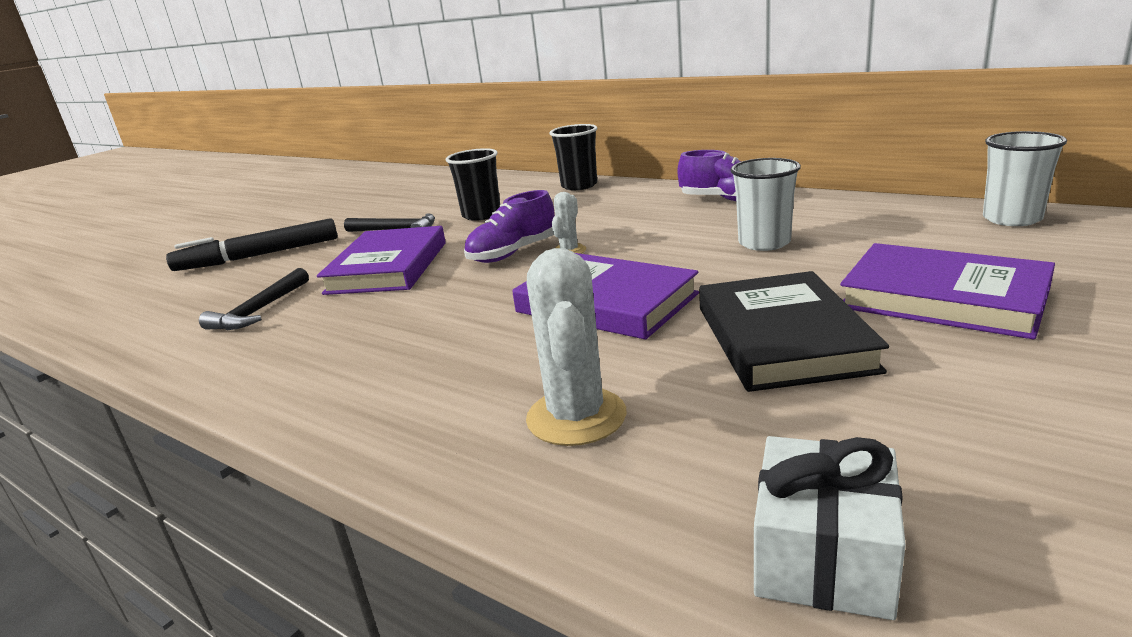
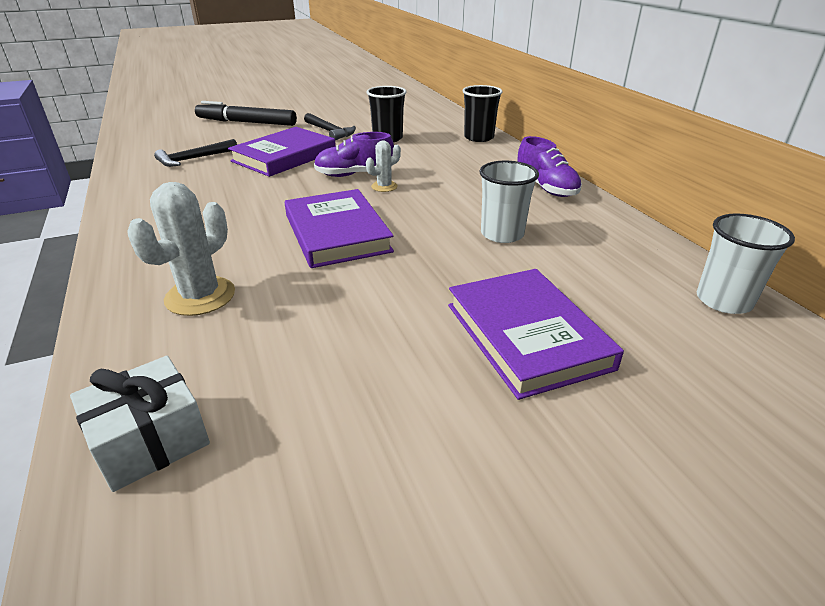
camera: 30 degrees right, 10 degrees up
(782, 338) = (376, 308): black book -> none

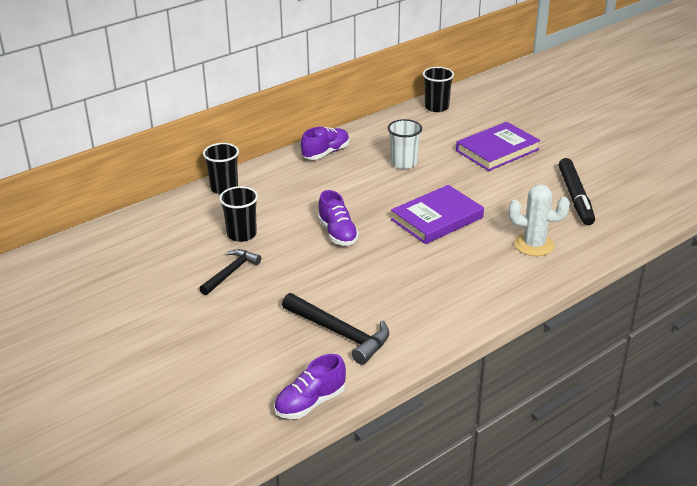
camera: 105 degrees left, 0 degrees up
(131, 142) = (310, 403): none -> purple shoe
(150, 440) = (624, 221): white gift -> none
(194, 159) = (340, 333): black hammer -> black hammer, size x1.51
(246, 122) = (215, 340): black marker -> black marker (575, 197)
(284, 156) = (312, 280): purple book -> none
(384, 186) = (354, 215): white cactus -> none
(723, 301) = (436, 107): white cup -> black cup

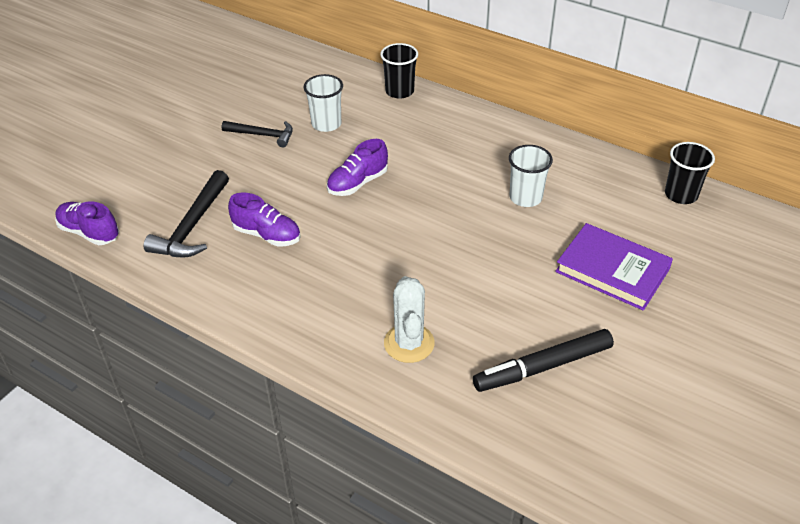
camera: 70 degrees right, 10 degrees up
(241, 234) = (326, 124): black cup -> white cup
(326, 153) = (508, 136): purple shoe -> purple shoe (267, 235)
(437, 218) = (423, 249): purple book -> none

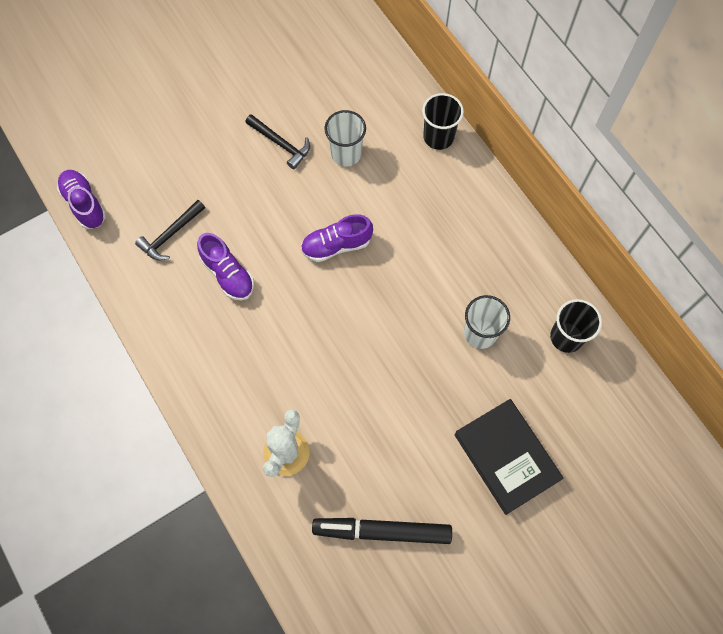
camera: 25 degrees right, 25 degrees up
(192, 226) = (171, 235): black hammer -> black hammer, size x0.66
(612, 270) = (506, 457): purple book -> black book
(681, 194) = (631, 397): black cup -> black cup (566, 337)

